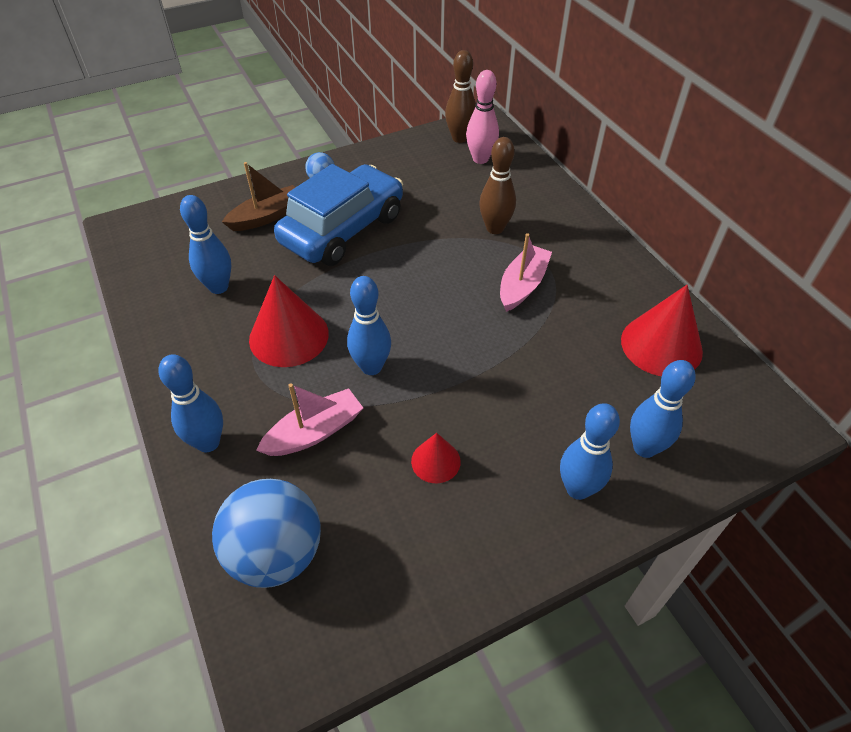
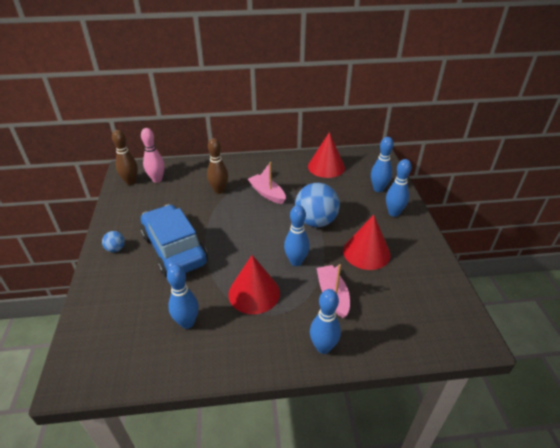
camera: 70 degrees left, 10 degrees down
(267, 216) = (132, 284): brown boat -> none
(276, 553) = (407, 326): blue ball -> blue ball (316, 221)
(435, 461) = (366, 252): red cone -> red cone, size x1.84

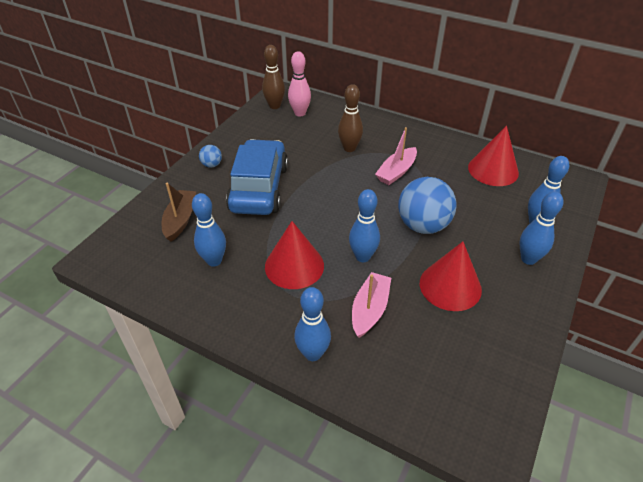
camera: 35 degrees right, 5 degrees up
(127, 305) = (180, 220): none -> brown boat
(267, 193) = (396, 172): pink boat -> pink boat turned 135 degrees counterclockwise

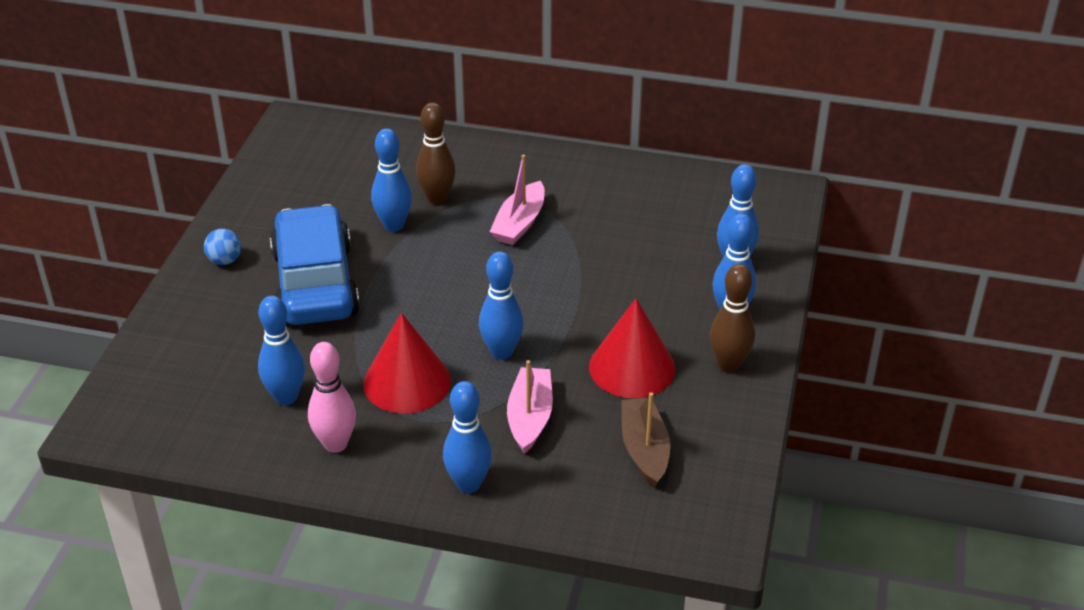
camera: 15 degrees left, 5 degrees down
(180, 220) = (210, 350): brown boat -> brown boat (644, 449)
(274, 106) = (292, 148): brown bowling pin -> brown bowling pin (729, 365)
(300, 113) = (339, 154): pink bowling pin -> pink bowling pin (335, 444)
(318, 160) = (393, 225): none -> blue bowling pin
(423, 225) = (577, 294): blue ball -> none
(493, 170) = (662, 196): red cone -> none

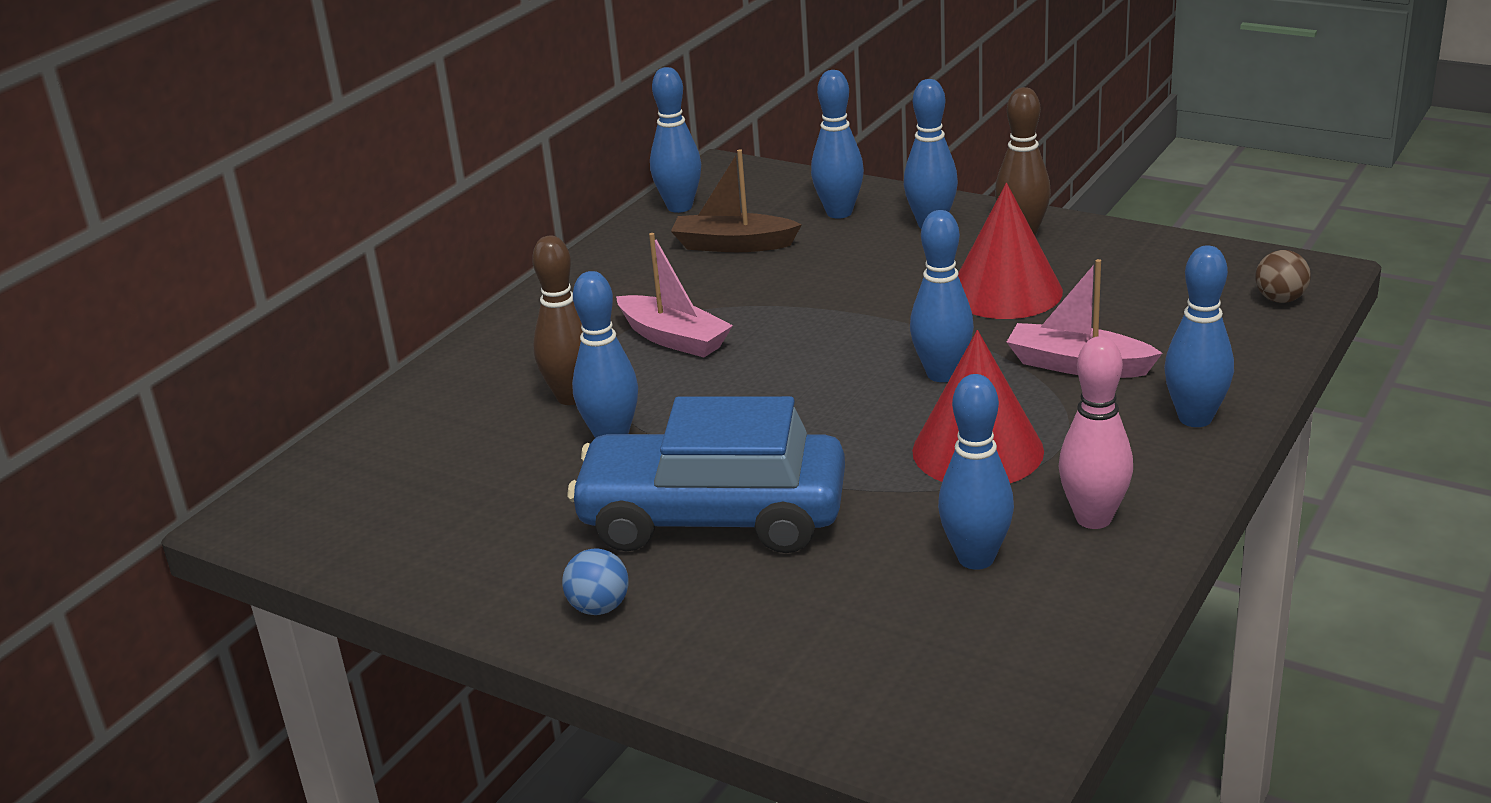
camera: 70 degrees left, 10 degrees down
(644, 449) = (1154, 299): brown boat -> brown boat (733, 245)
(665, 523) = (1280, 299): none -> brown ball
(714, 183) = (679, 207): none -> blue bowling pin

